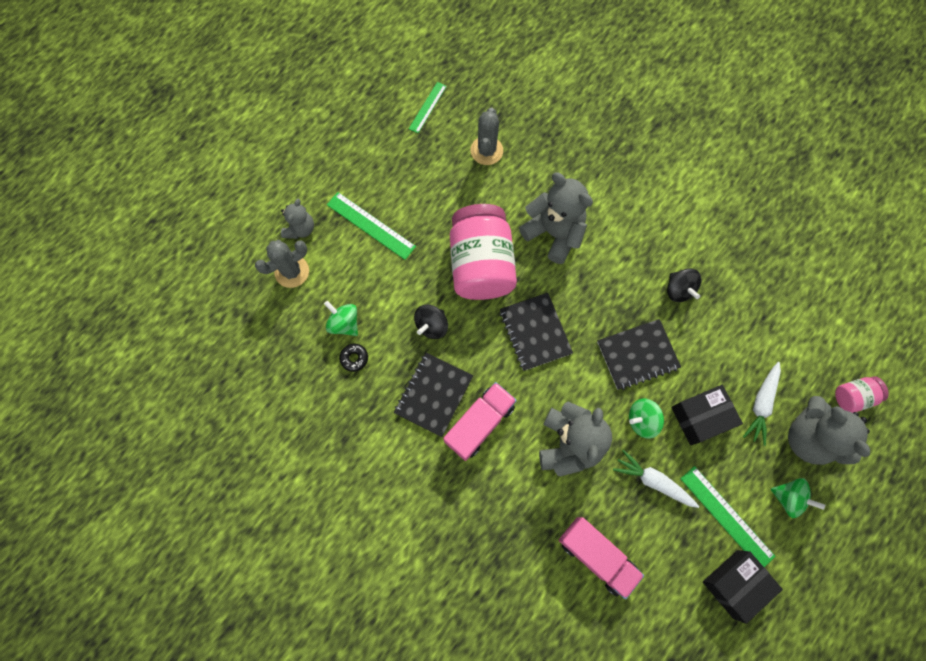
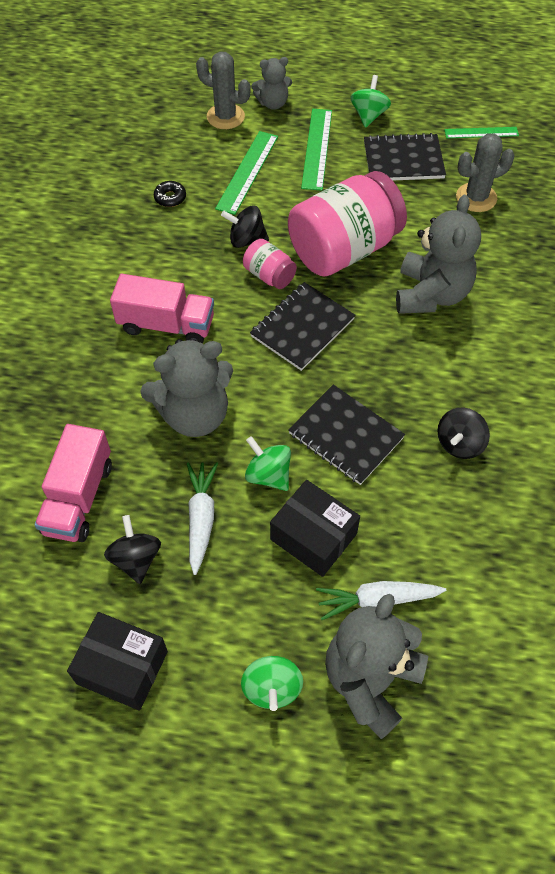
camera: 60 degrees right, 15 degrees down
(344, 323) = (200, 175): green spinning top -> green spinning top (368, 115)
(433, 394) = (173, 274): black notebook -> black notebook (403, 160)
(662, 538) = (136, 559): none -> black spinning top
(726, 516) = (203, 620): green ruler -> green ruler (247, 172)
(852, 396) = (468, 716): pink jar -> pink jar (269, 275)

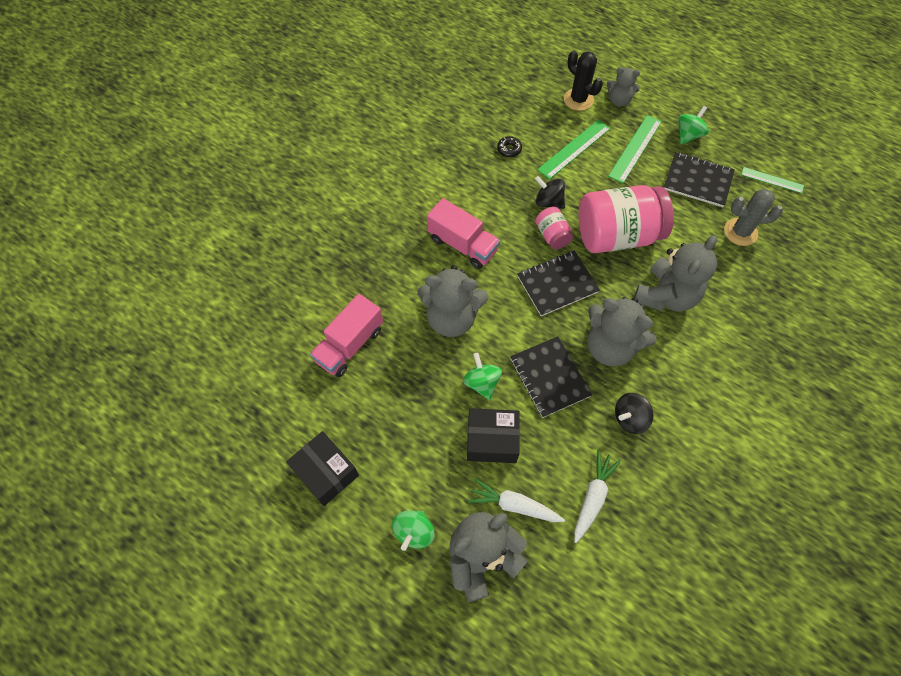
camera: 25 degrees right, 5 degrees up
(136, 559) = (367, 403): black spinning top -> none
(201, 519) = (422, 394): white carrot -> white carrot (592, 497)
(225, 117) = (578, 99): grey cactus -> black cactus
(313, 536) = (492, 440): black box -> black box turned 60 degrees counterclockwise
(397, 373) = (610, 346): none -> grey teddy bear

